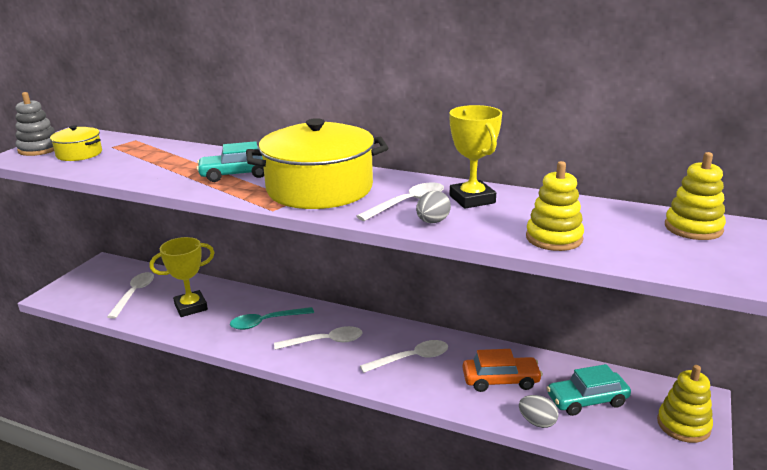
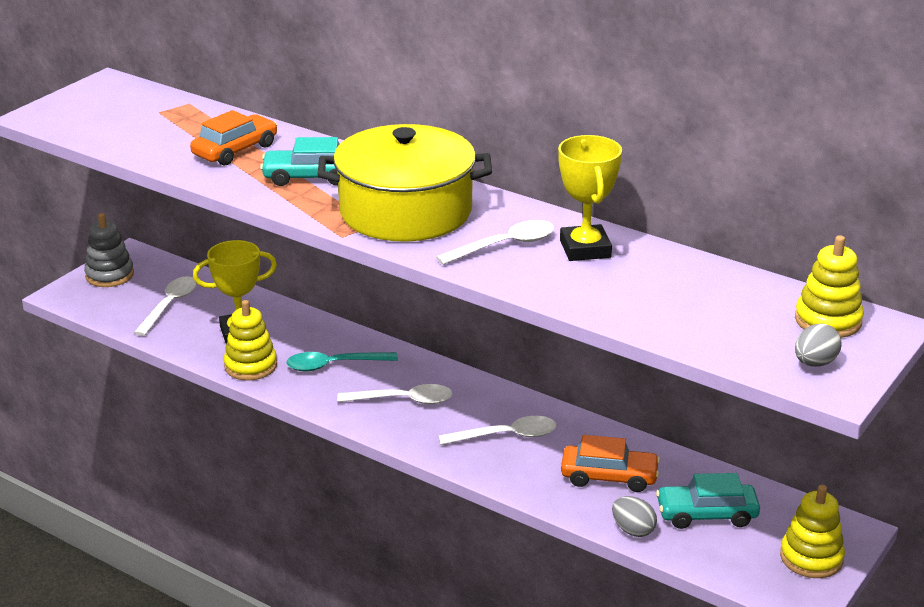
camera: 10 degrees right, 5 degrees up
(39, 149) = (68, 106): grey stacking toy -> grey stacking toy (109, 275)
(79, 154) = (118, 120): yellow pot -> none
(174, 163) = (235, 150): none -> orange car
(432, 222) = (523, 275): grey egg -> grey egg (814, 363)
(554, 238) = (653, 314): yellow stacking toy -> yellow stacking toy (250, 366)

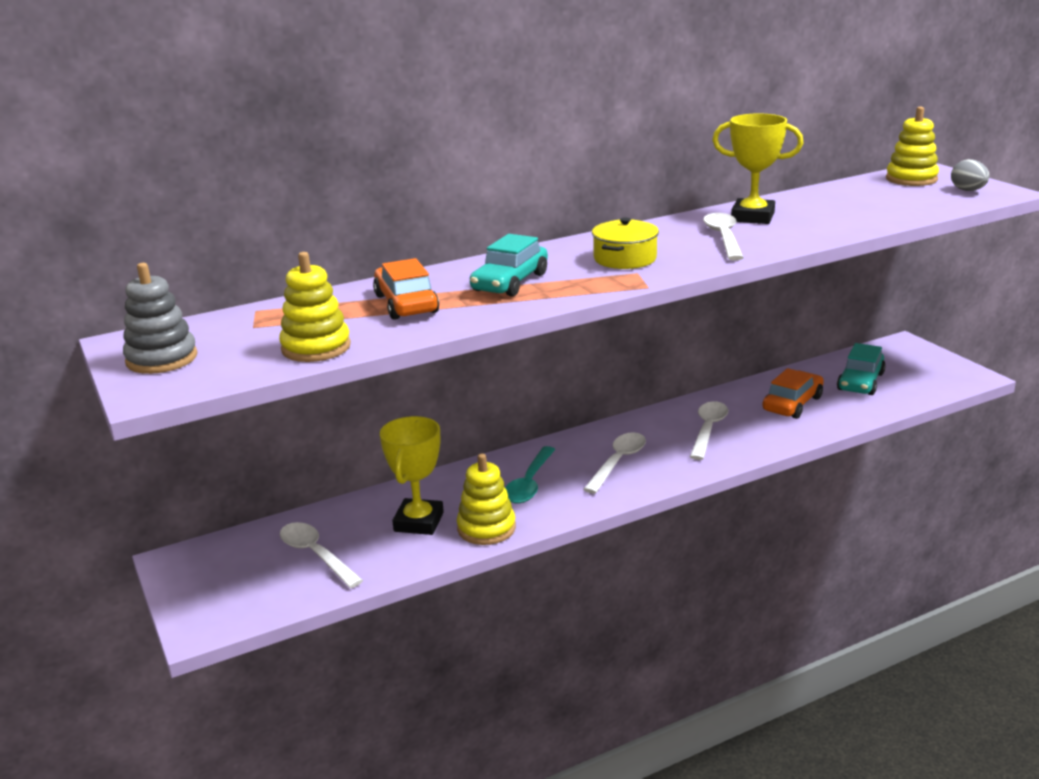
camera: 60 degrees left, 5 degrees down
(109, 275) = (200, 584): grey stacking toy -> grey stacking toy (162, 359)
(405, 211) = (625, 259): yellow pot -> yellow pot, size x0.47
(633, 530) = (866, 411): grey egg -> none
(811, 558) = (927, 362): yellow stacking toy -> yellow stacking toy (316, 347)

